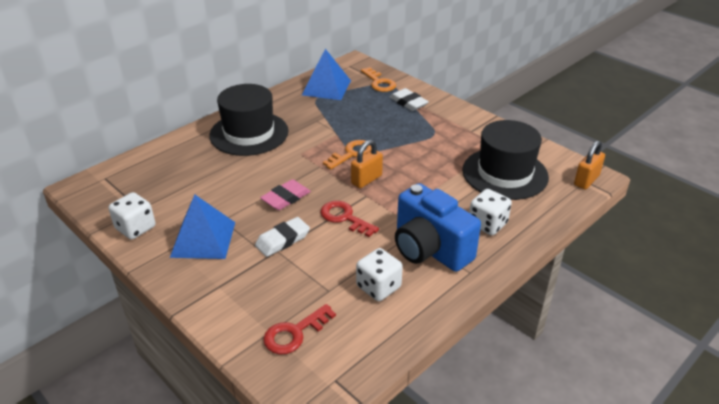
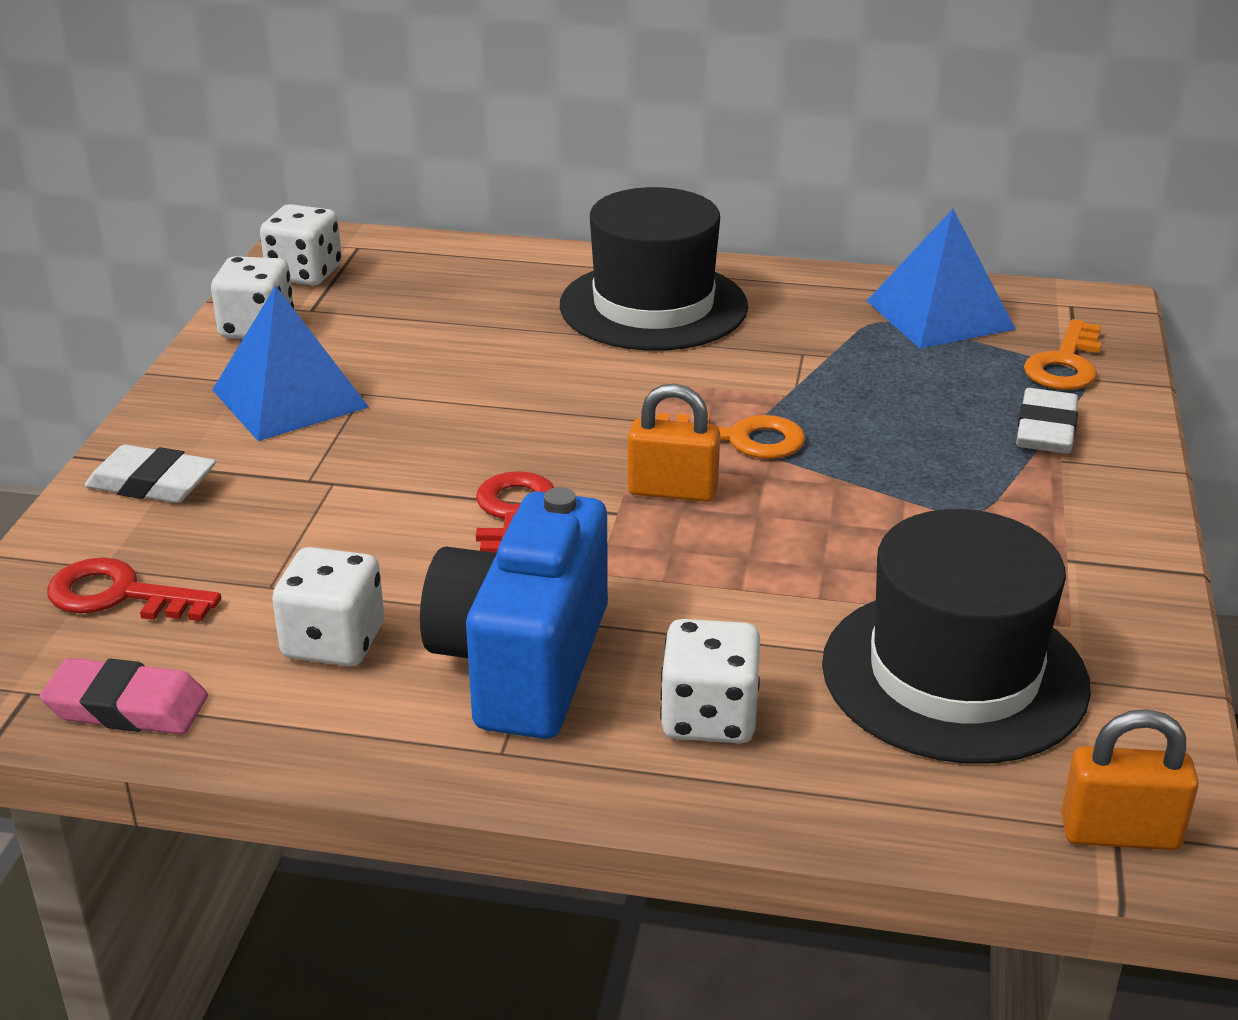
camera: 55 degrees right, 5 degrees down
(107, 199) = (304, 273): none -> white dice
(282, 240) = (368, 475): white eraser -> white eraser (152, 483)
(286, 198) = (498, 427): pink eraser -> pink eraser (127, 707)

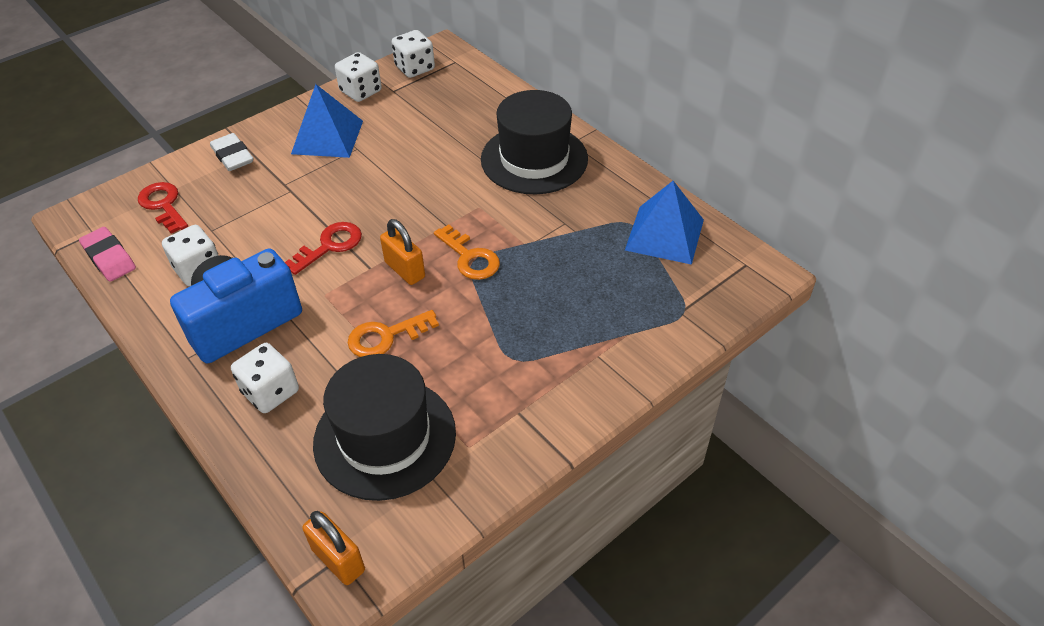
camera: 40 degrees right, 15 degrees up
(1045, 430) = (615, 334): white eraser -> none
(1065, 364) = (685, 300): orange key -> orange key (386, 337)

